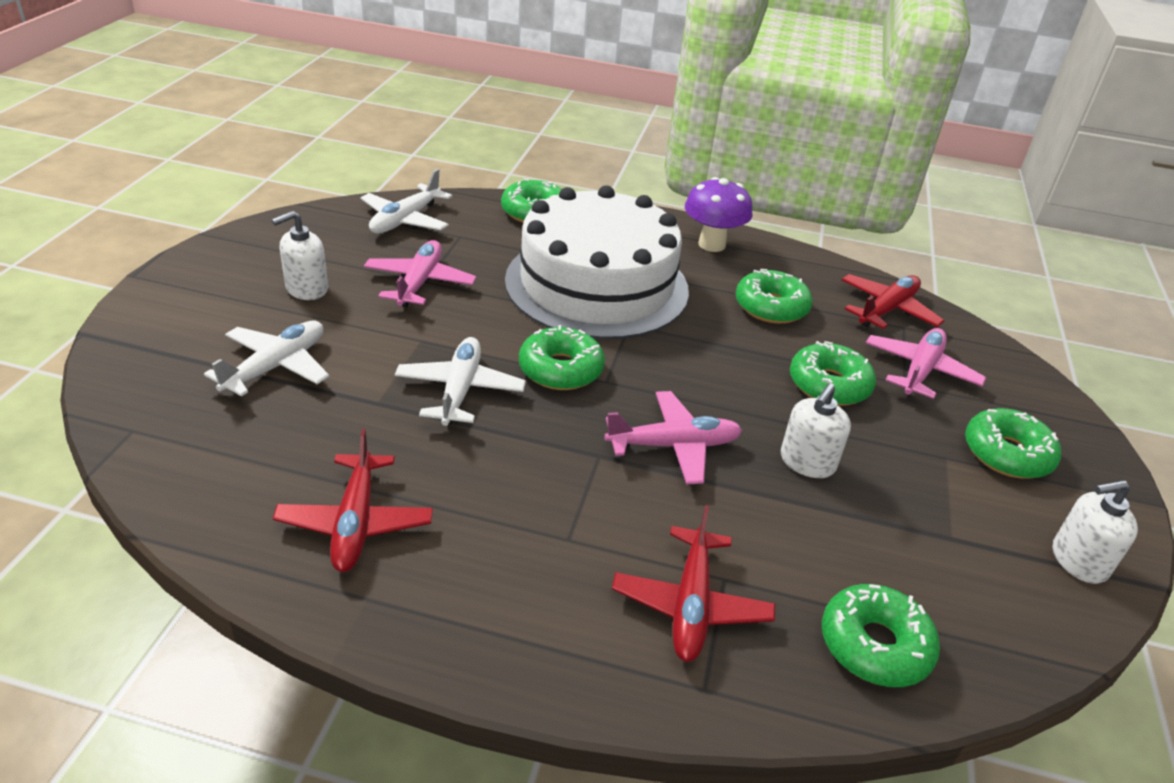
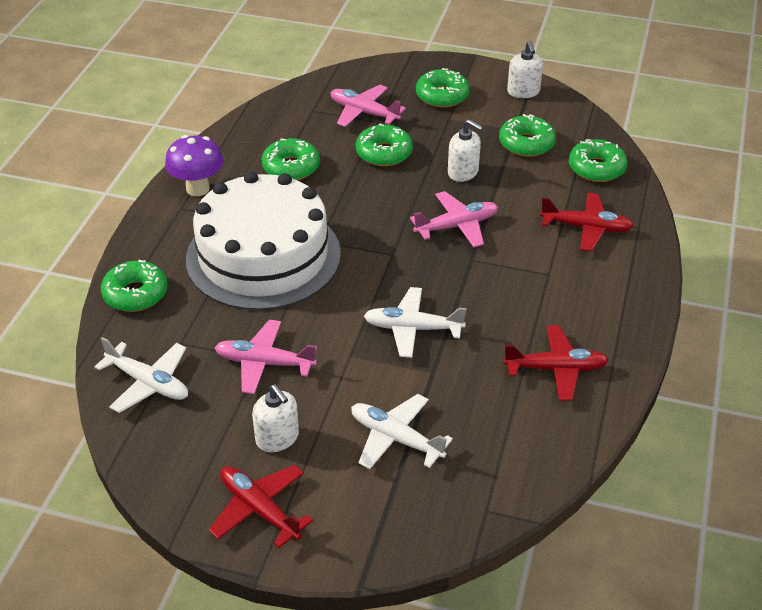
camera: 85 degrees left, 5 degrees up
(560, 369) = (381, 277): green donut -> green donut (526, 143)
(674, 446) = (457, 226): pink plane -> pink plane turned 75 degrees clockwise
(887, 310) = (291, 114): red plane -> red plane (259, 509)

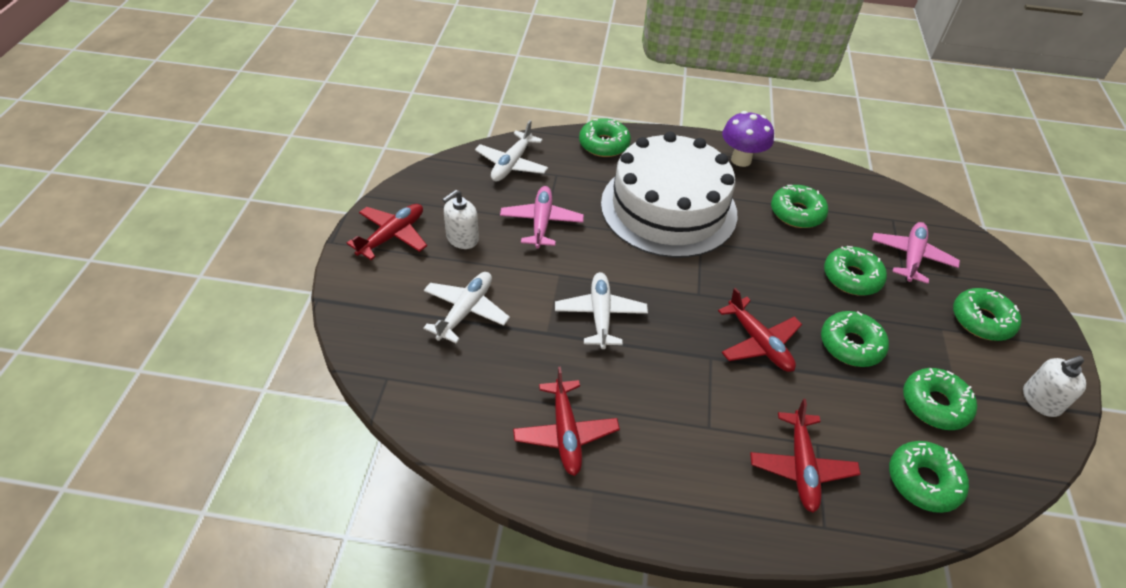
camera: 80 degrees right, 5 degrees up
(457, 226) = (759, 343): pink plane -> red plane
(463, 172) = (851, 345): white soap dispenser -> green donut

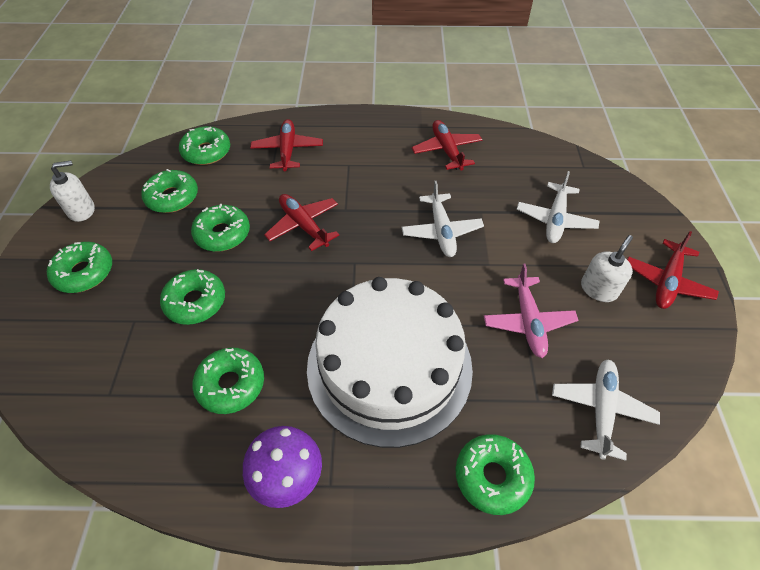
camera: 175 degrees right, 5 degrees up
(911, 257) = (115, 338): pink plane -> none

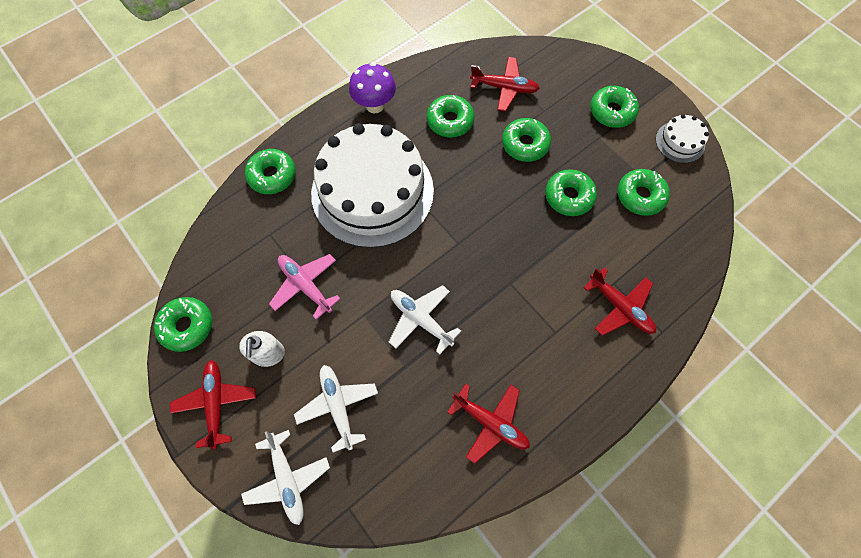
camera: 140 degrees right, 15 degrees up
(81, 210) = (680, 142): white soap dispenser -> white cake
(206, 152) = (677, 253): green donut -> green donut (187, 326)
(303, 225) = (524, 245): red plane -> red plane (504, 88)
(601, 409) = (227, 256): white plane -> white plane (287, 479)

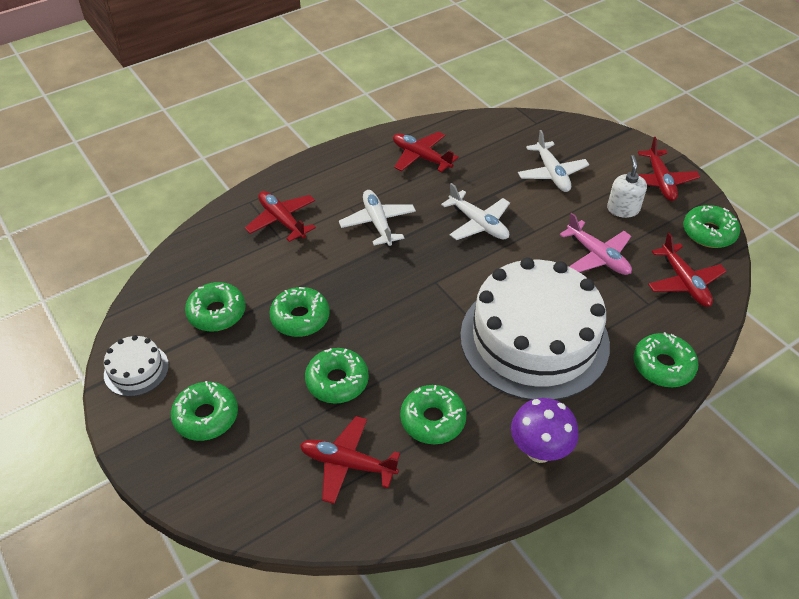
camera: 175 degrees left, 20 degrees down
(231, 260) = (684, 282): none -> red plane
(287, 479) = (586, 138): white plane -> white plane (377, 223)

